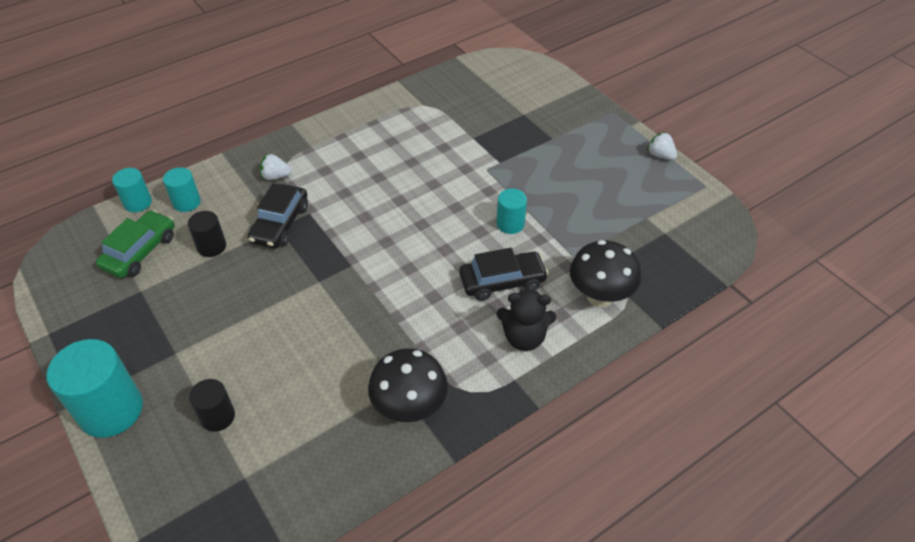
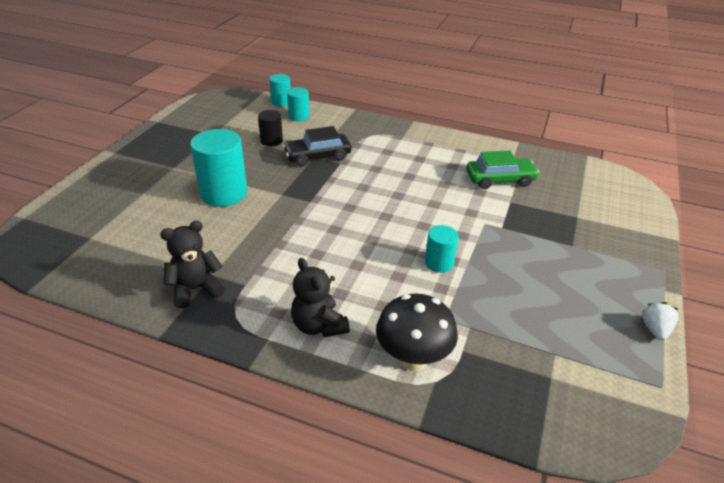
camera: 55 degrees right, 10 degrees down
(111, 410) = (115, 165): turquoise cylinder -> turquoise cylinder (224, 193)
(140, 251) = (243, 120): green car -> green car (500, 179)
(217, 416) = (133, 205): black cylinder -> none
(276, 176) = (358, 136): white strawberry -> none
(410, 408) = (196, 289): black mushroom -> black teddy bear
(502, 281) = (369, 286): black car -> none

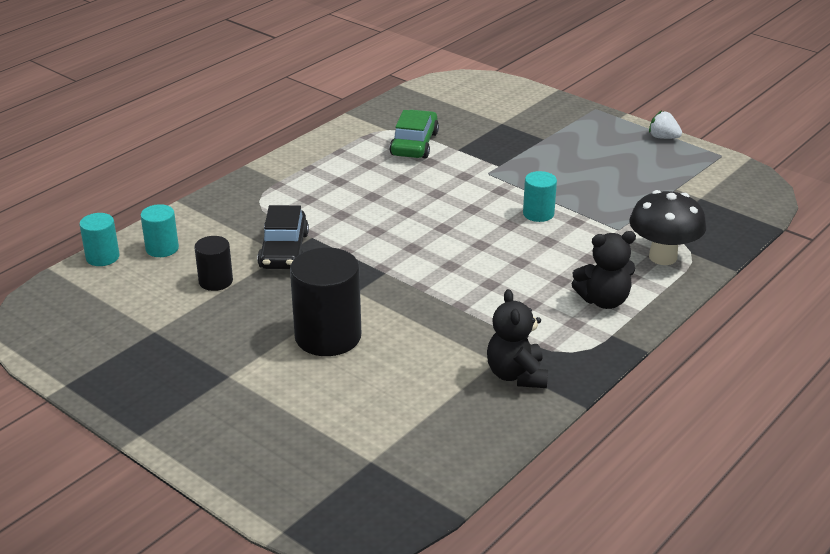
camera: 70 degrees left, 5 degrees down
(224, 193) = (328, 336): turquoise cylinder -> black cylinder

